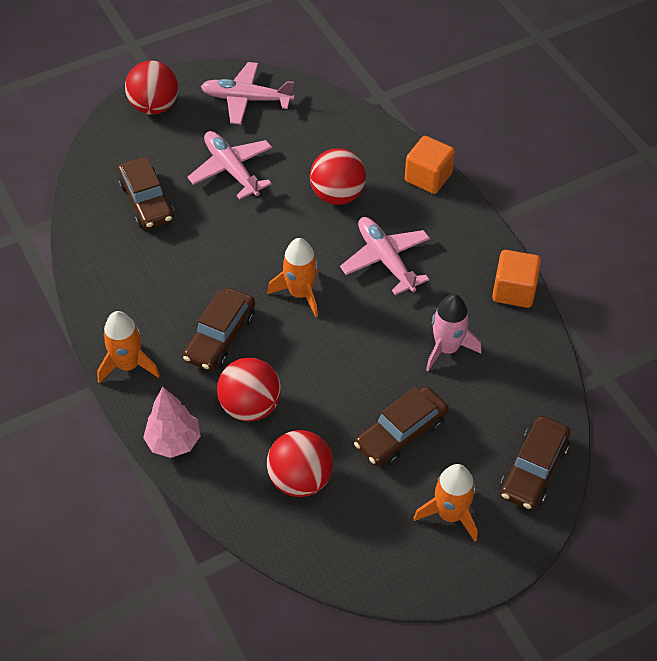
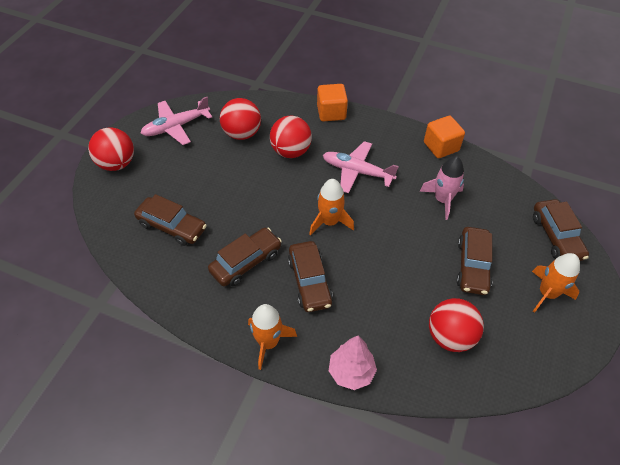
camera: 40 degrees left, 0 degrees up
(180, 279) = (246, 262): none -> brown car
(231, 170) = (209, 174): pink plane -> none
(250, 406) = (373, 312): red ball -> red ball (242, 133)

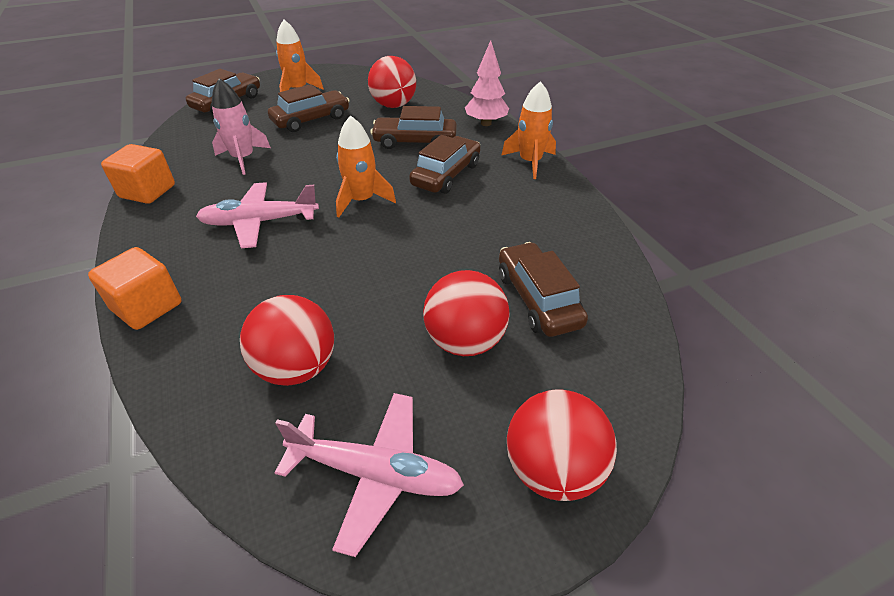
camera: 135 degrees left, 10 degrees down
(246, 262) = (487, 217): brown car -> brown car (415, 142)
(291, 151) = (281, 291): red ball -> red ball (465, 341)
(357, 171) = (259, 222): pink plane -> pink plane turned 105 degrees clockwise

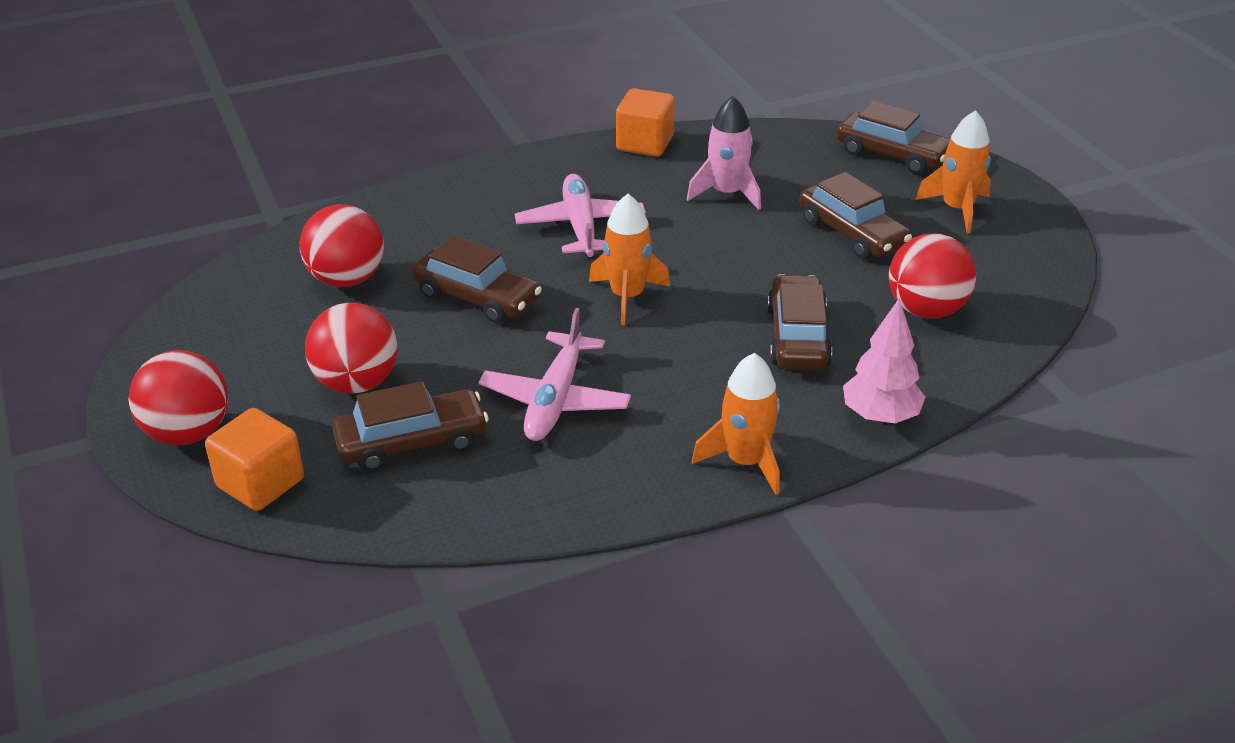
camera: 90 degrees right, 5 degrees down
(147, 307) = (445, 185): orange cube -> orange cube (260, 483)
(375, 473) = (220, 331): pink plane -> pink plane (555, 400)
(446, 175) = (698, 369): brown car -> brown car (477, 297)

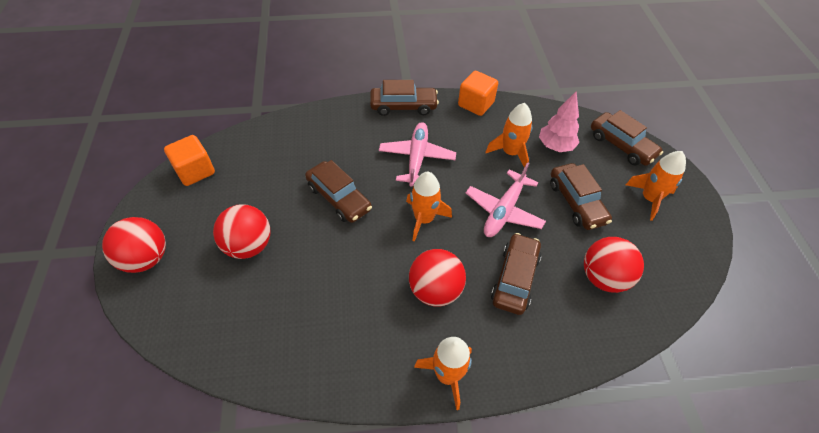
camera: 15 degrees right, 15 degrees up
(260, 483) = (166, 309): orange cube -> orange cube (195, 171)
(347, 279) = (274, 166): red ball -> red ball (435, 290)
(412, 442) = (260, 301): brown car -> brown car (403, 106)
(555, 400) = (353, 290): pink plane -> pink plane (504, 211)
(726, 193) = (510, 153): pink rocket -> orange rocket
(880, 416) = (545, 361): pink tree -> pink tree (555, 146)

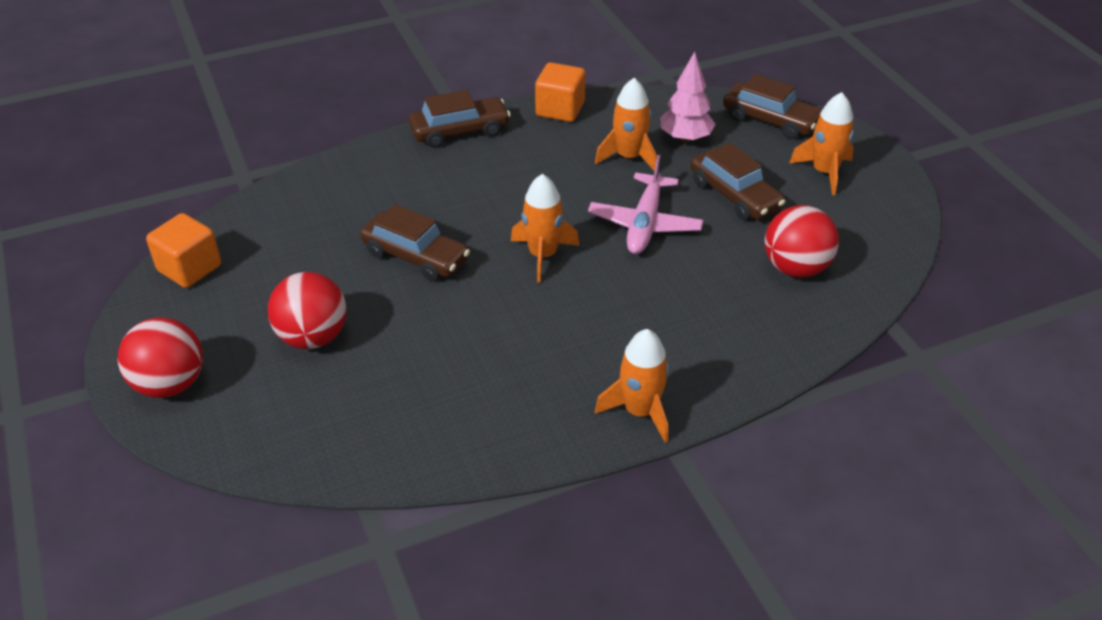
camera: 15 degrees left, 10 degrees down
(416, 158) = (504, 188): pink plane -> none
(435, 290) = (589, 328): red ball -> none
(515, 278) = (686, 293): brown car -> none

